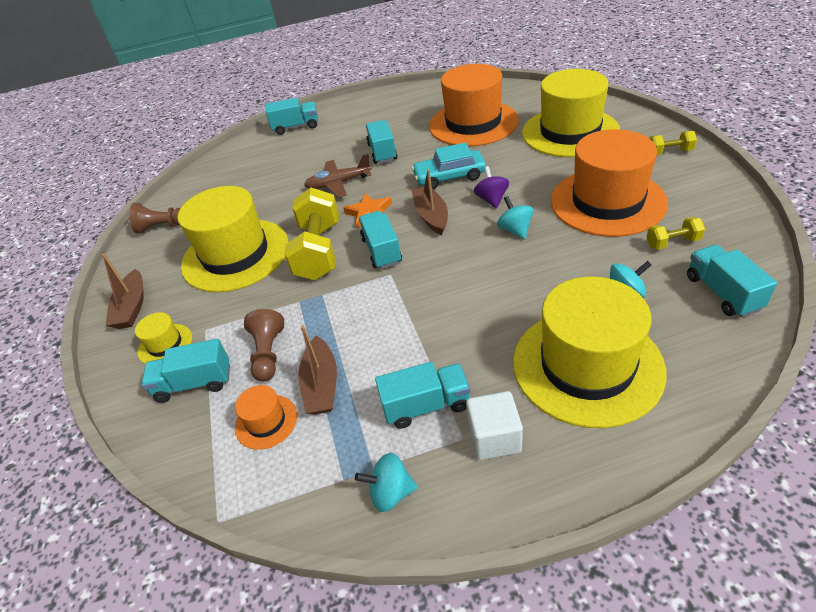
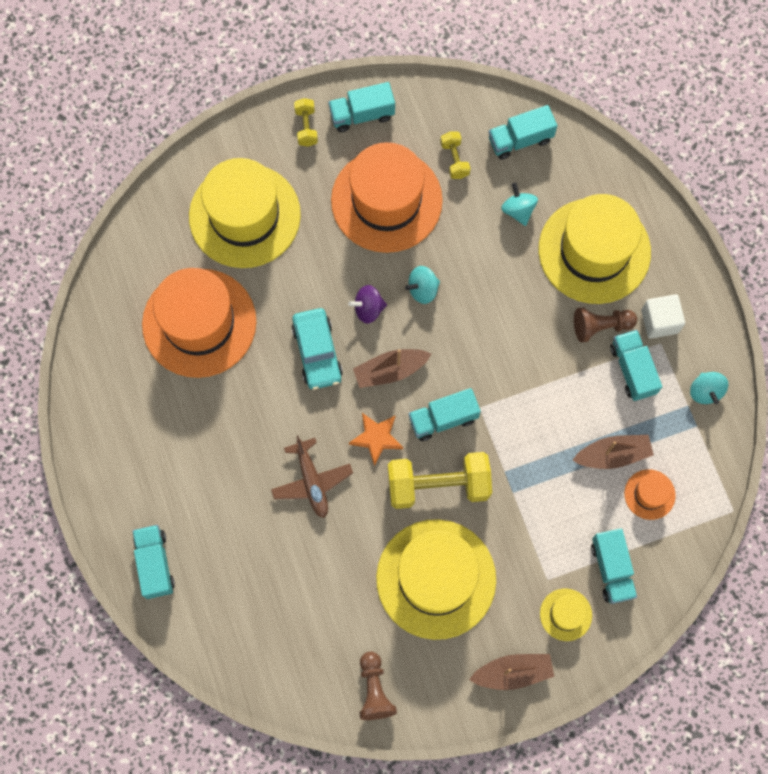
camera: 100 degrees left, 30 degrees up
(268, 354) = (578, 508): brown pawn -> brown pawn (600, 326)
(382, 152) = (249, 434): turquoise truck -> turquoise truck (362, 115)

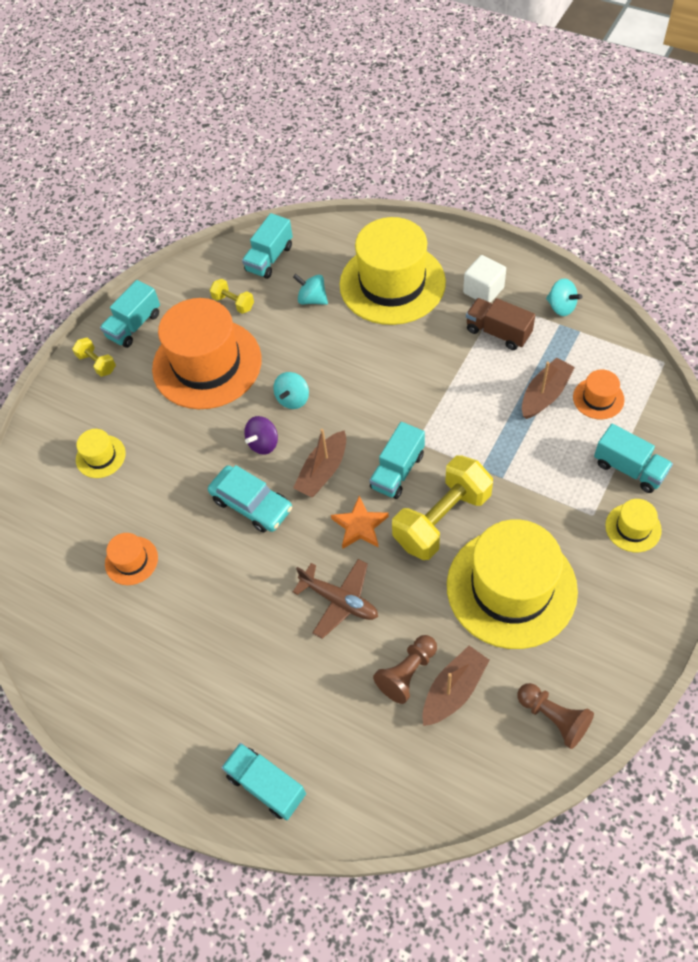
camera: 35 degrees left, 15 degrees down
(199, 323) = (131, 560): orange hat -> orange hat, size x0.43
(244, 216) = (100, 456): yellow hat -> yellow hat, size x0.43
(513, 672) = (642, 604): brown boat -> brown boat (453, 690)
(600, 326) = (447, 324): brown pawn -> brown pawn (407, 673)
(632, 370) = (498, 332): turquoise truck -> brown truck

